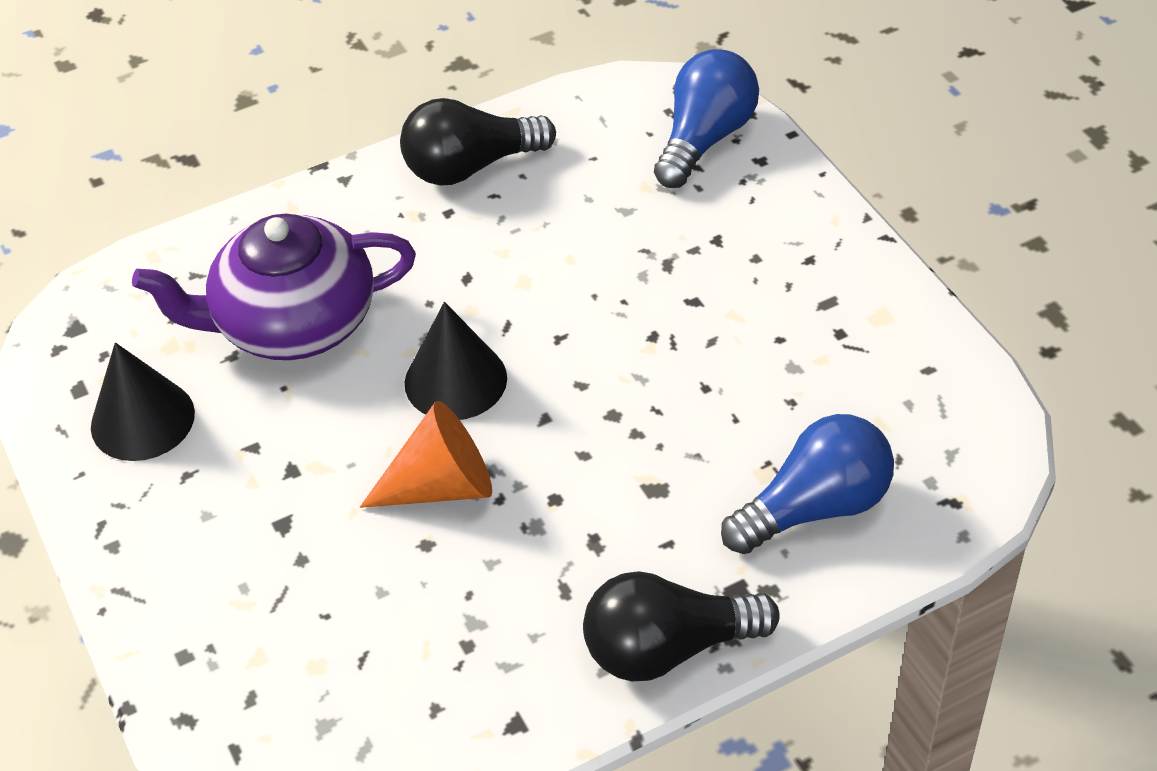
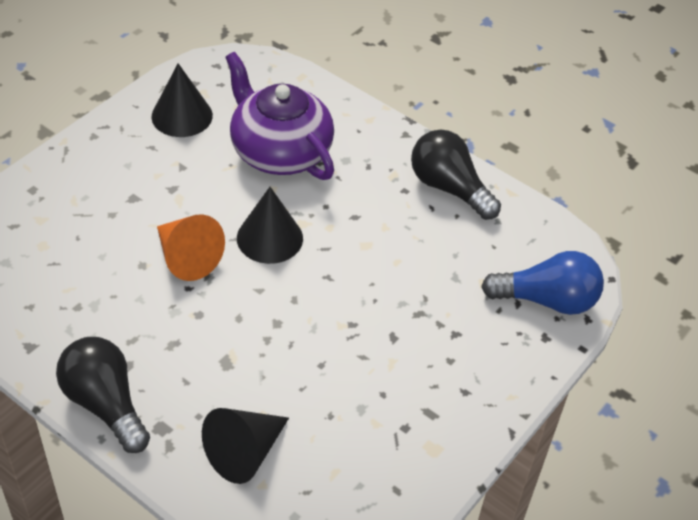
camera: 60 degrees right, 0 degrees up
(815, 507) = (244, 453): blue light bulb -> black cone

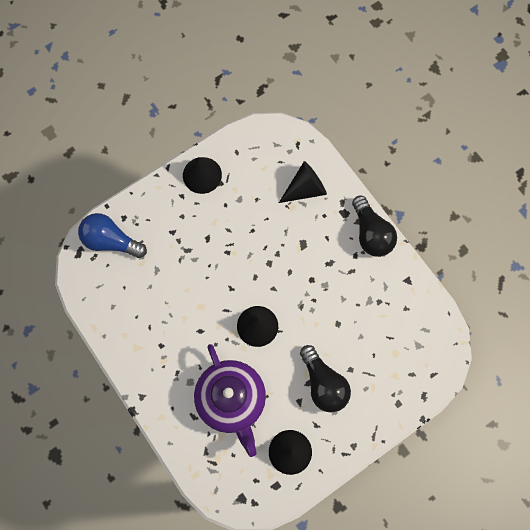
camera: 160 degrees left, 25 degrees up
(187, 258) = (310, 322): orange cone -> none
(444, 433) = (202, 175): none -> black cone
(449, 188) = (132, 340): black light bulb -> black light bulb (323, 384)

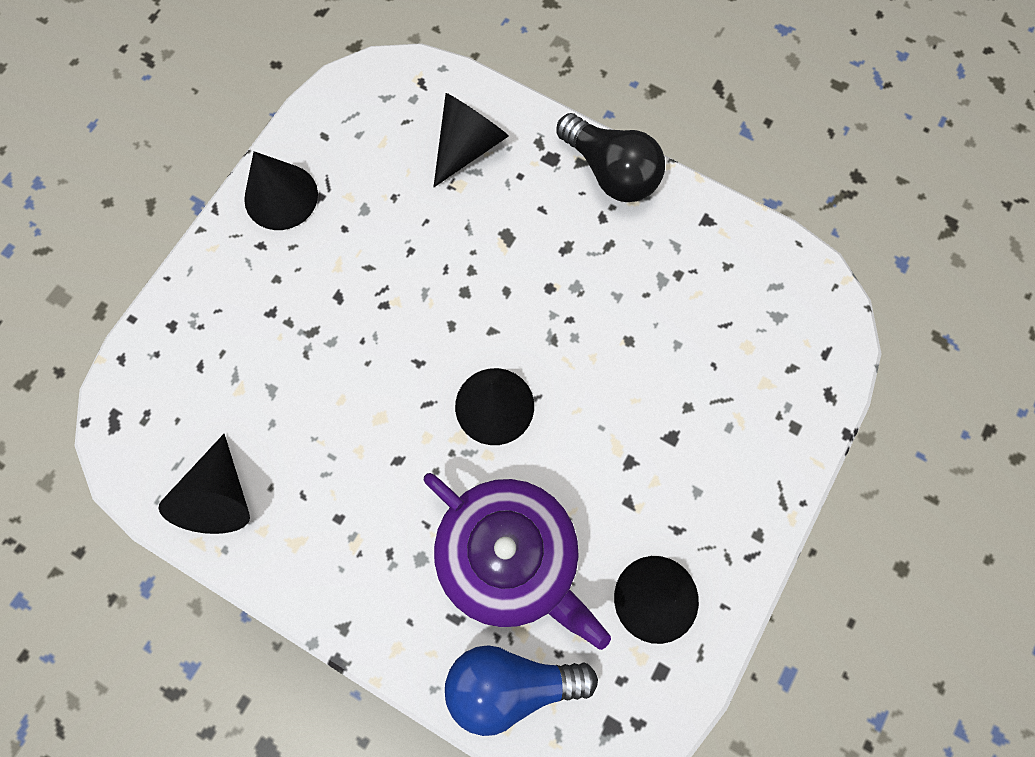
camera: 25 degrees left, 0 degrees up
(111, 241) = (165, 376): blue light bulb -> blue light bulb (510, 683)
(112, 310) = (220, 496): none -> black cone
(323, 384) = (655, 452): black light bulb -> none

